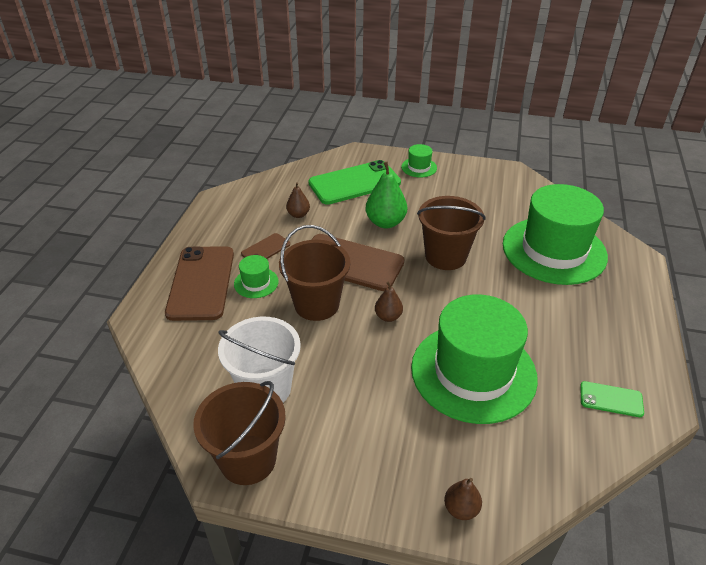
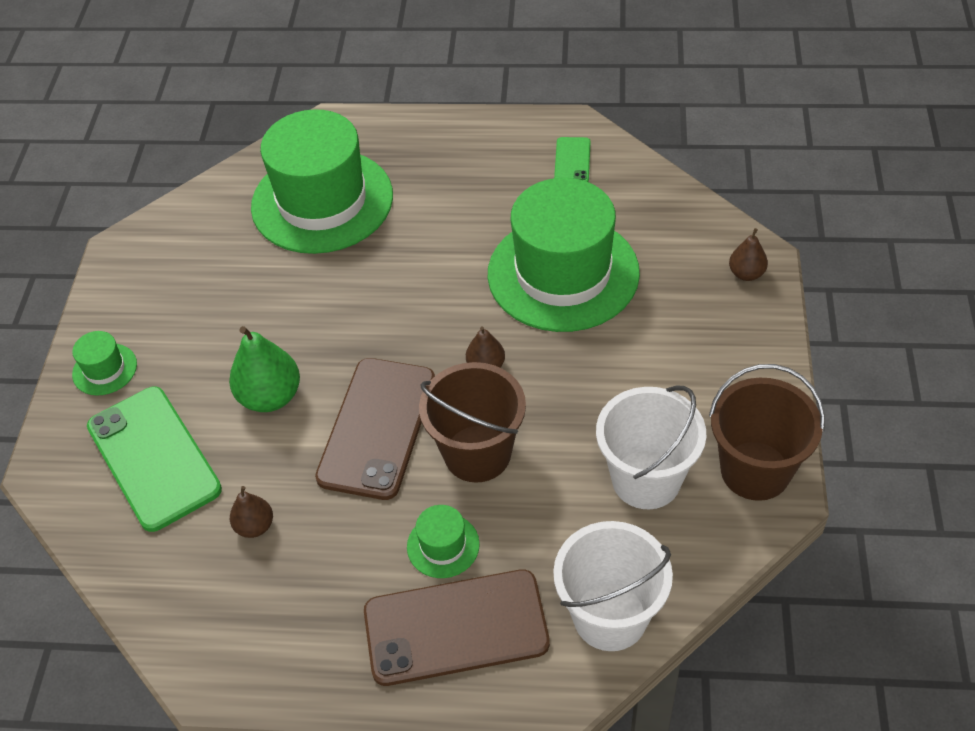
camera: 95 degrees left, 10 degrees up
(173, 350) = (610, 616): none -> white bucket
(266, 249) = (356, 553): brown phone -> none
(445, 256) = (348, 315): brown bucket -> none

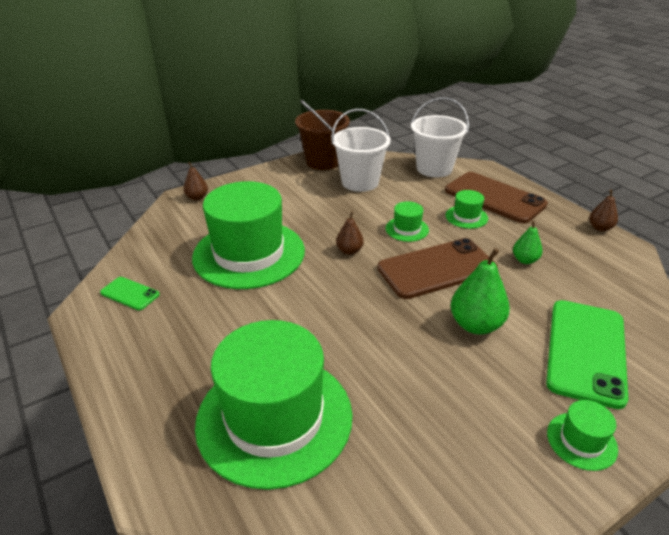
camera: 130 degrees left, 15 degrees down
(255, 526) = (550, 279): brown pear -> brown pear (600, 228)
(305, 531) = (525, 260): none -> green pear
(477, 453) = (407, 229): brown bucket -> green hat
(572, 161) = (130, 293): green phone -> green phone turned 60 degrees clockwise

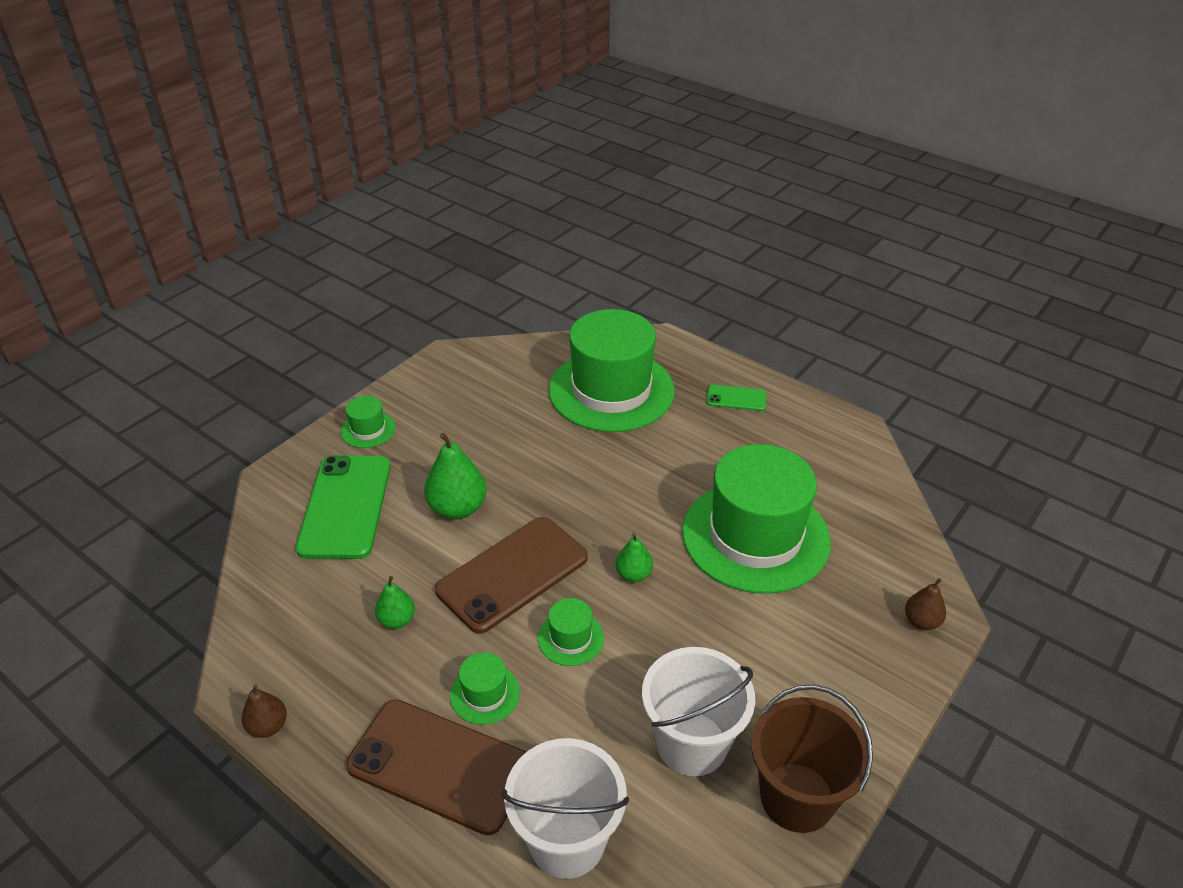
camera: 160 degrees right, 5 degrees up
(130, 293) = (833, 454): green phone -> green phone (736, 398)
(349, 251) = (633, 574): brown pear -> green pear

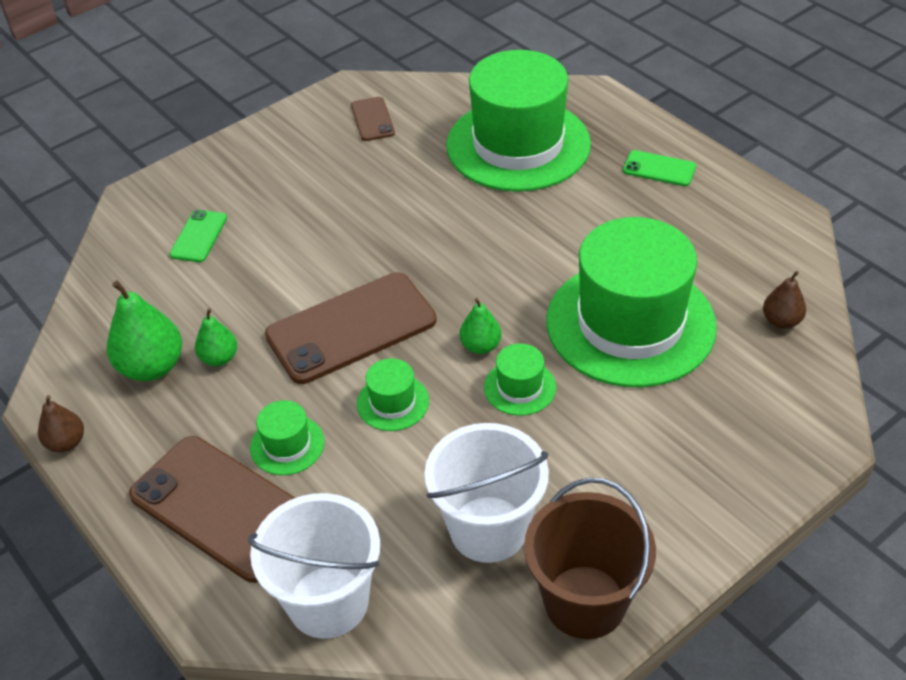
camera: 15 degrees right, 5 degrees up
(345, 506) = (199, 236): green phone -> green phone, size x0.48
(368, 429) = (243, 159): green hat -> green hat (519, 387)
(457, 508) = (313, 252): green pear -> green pear (152, 367)
(476, 381) = (372, 119): none -> brown phone
(921, 621) = (792, 442): brown pear -> brown pear (781, 321)

